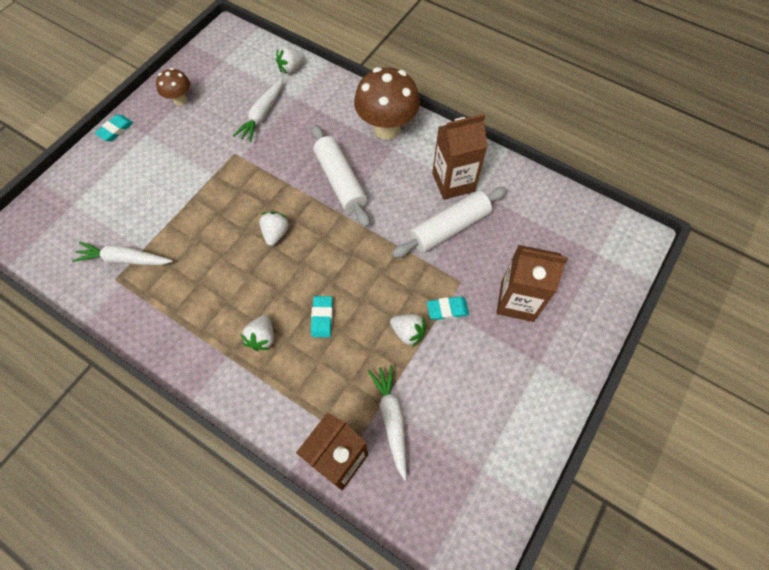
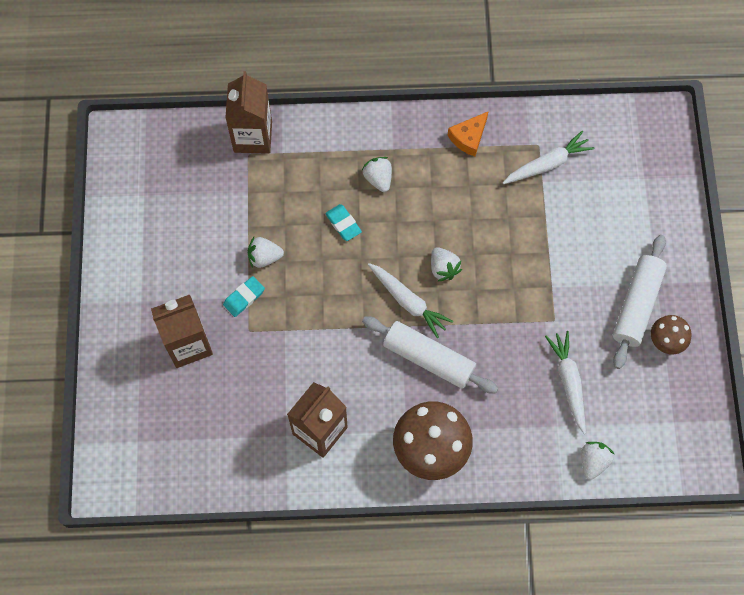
camera: 145 degrees right, 5 degrees up
(115, 130) = (689, 268): turquoise eraser -> none
(159, 323) = (468, 137): none -> orange cheese
(392, 419) = (232, 186): white carrot -> white carrot (408, 302)
(449, 228) = (292, 377): white rolling pin -> white rolling pin (637, 305)

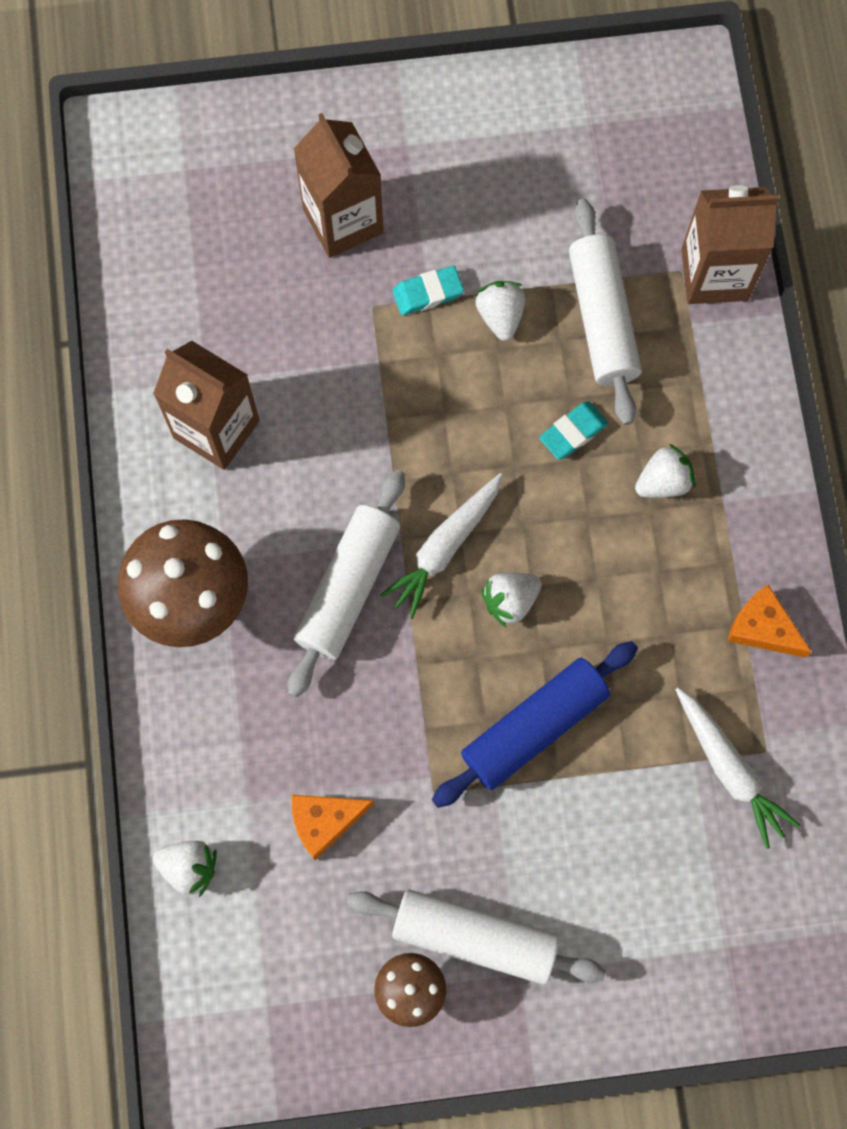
camera: 85 degrees right, 5 degrees up
(244, 298) = (427, 293): turquoise eraser -> turquoise eraser turned 60 degrees counterclockwise
(273, 201) = (601, 319): none -> white rolling pin
(518, 262) = (534, 726): none -> blue rolling pin
(568, 382) = (325, 821): white carrot -> orange cheese

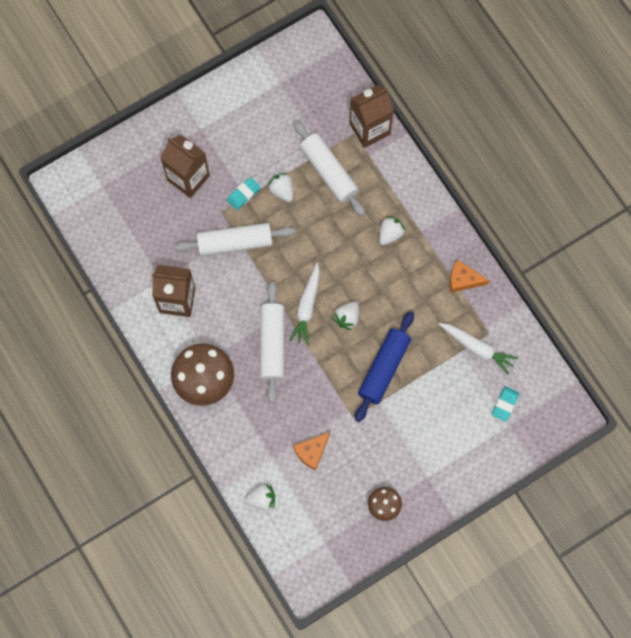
camera: 25 degrees left, 0 degrees up
(474, 938) = (401, 471): white rolling pin -> white rolling pin (235, 243)
(573, 432) = (339, 229): turquoise eraser -> turquoise eraser (505, 404)

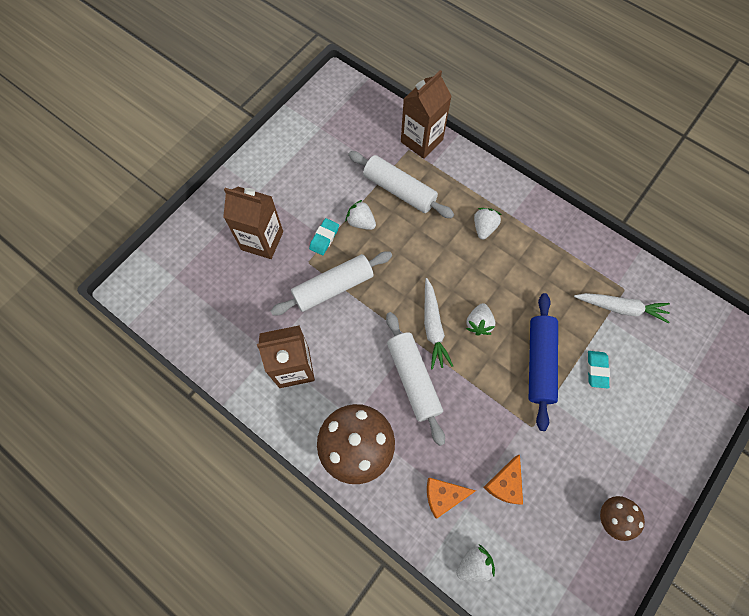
camera: 20 degrees left, 5 degrees down
(463, 279) = (574, 246): orange cheese -> orange cheese (443, 495)
(505, 404) = (677, 355): turquoise eraser -> turquoise eraser (596, 370)

